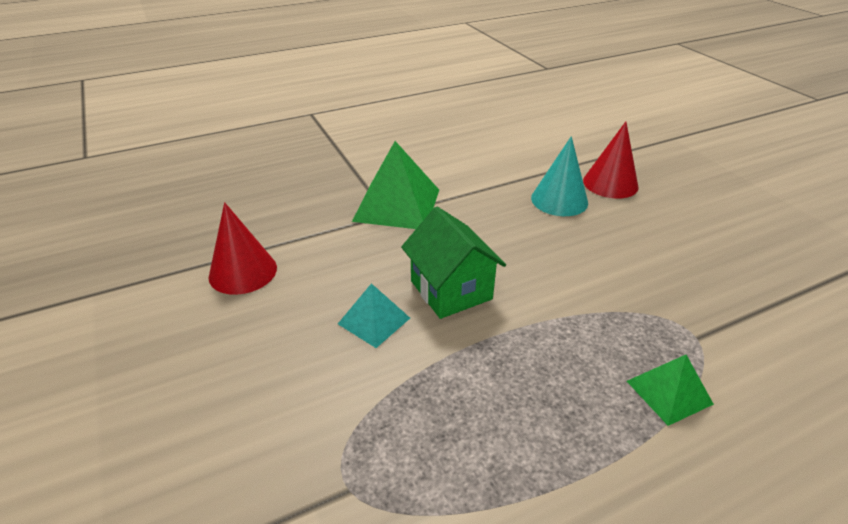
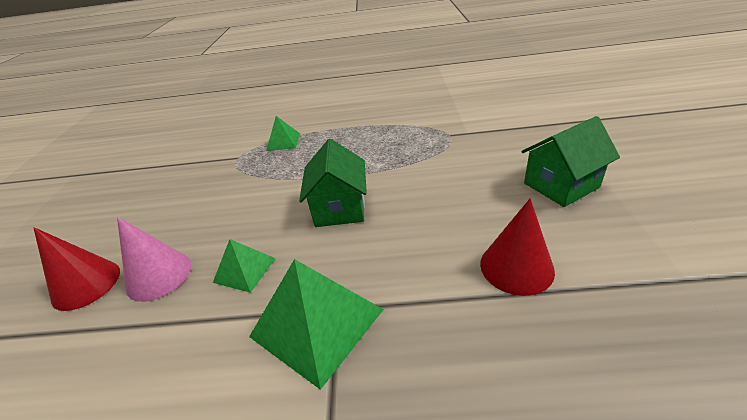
camera: 150 degrees left, 0 degrees up
(164, 387) = (561, 185): none -> green house
(374, 321) = (407, 198): turquoise pyramid -> none
(489, 218) = (244, 270): none -> green pyramid
(559, 200) = (159, 275): turquoise cone -> pink cone

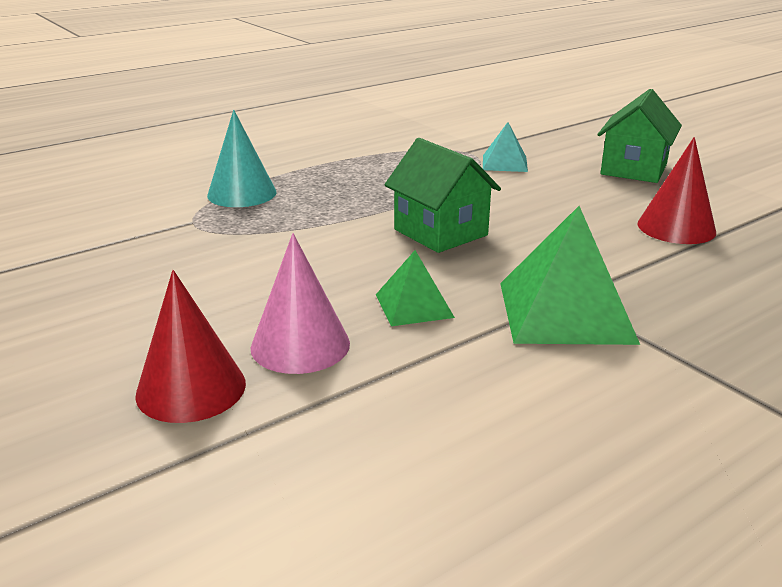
camera: 40 degrees left, 10 degrees down
(283, 142) = (242, 193): green pyramid -> turquoise cone
(462, 152) = (504, 163): none -> turquoise pyramid

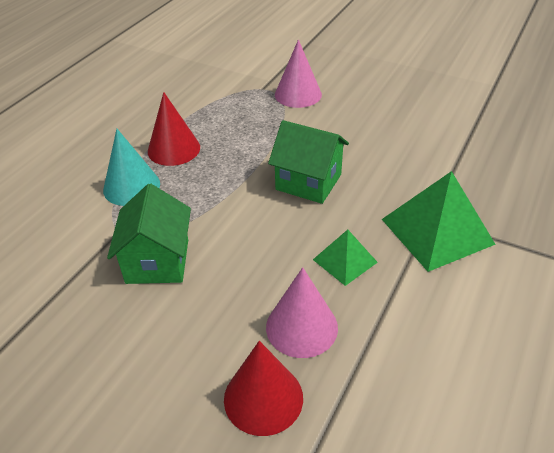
camera: 25 degrees left, 15 degrees up
(504, 163) = (298, 94): turquoise pyramid -> pink cone
(633, 169) = (384, 77): green house -> green house (157, 261)
(676, 227) = (446, 129): red cone -> red cone (174, 149)

